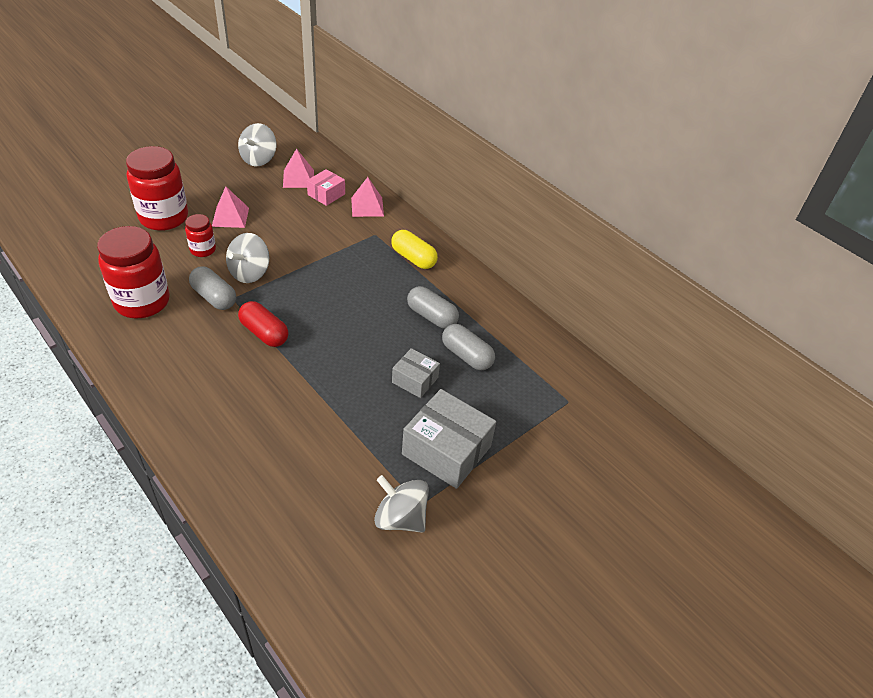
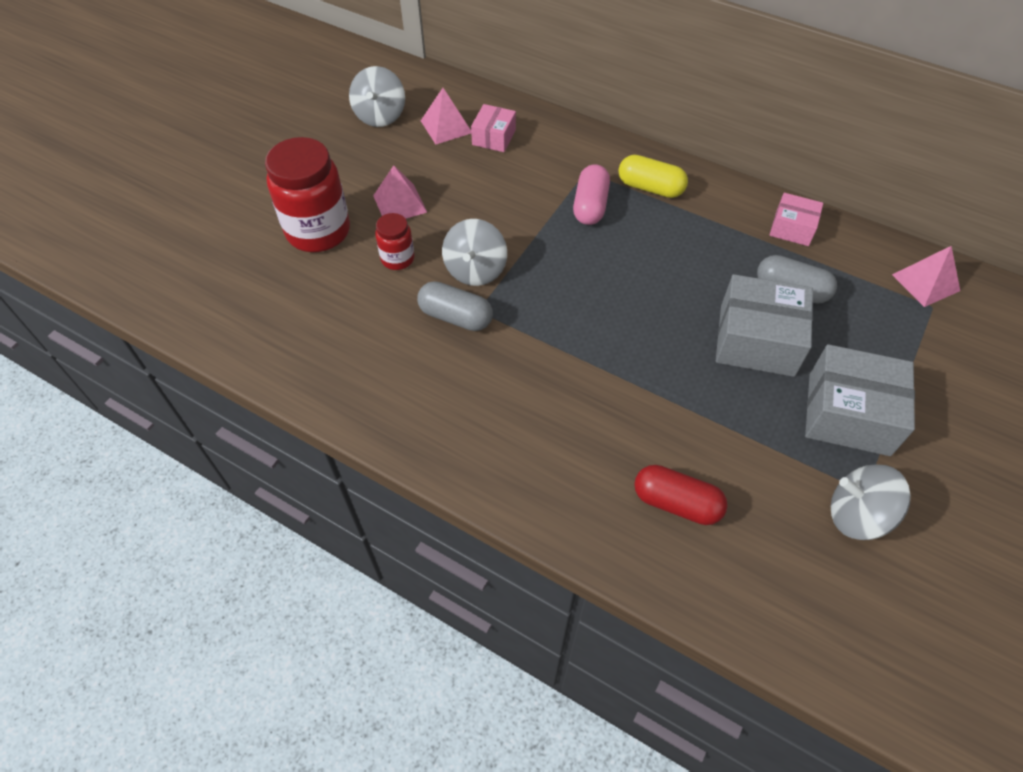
camera: 15 degrees left, 10 degrees up
(142, 302) = (372, 353): red jar -> none
(264, 333) = (547, 342): red capsule -> red capsule (676, 503)
(361, 257) = (590, 206): none -> pink capsule
(367, 207) = (552, 138): pink pyramid -> pink pyramid (925, 282)
(415, 380) = (756, 340): grey box -> grey box, size x1.78
(431, 316) = (720, 254): grey capsule -> none
(499, 316) = (792, 228): none -> pink box

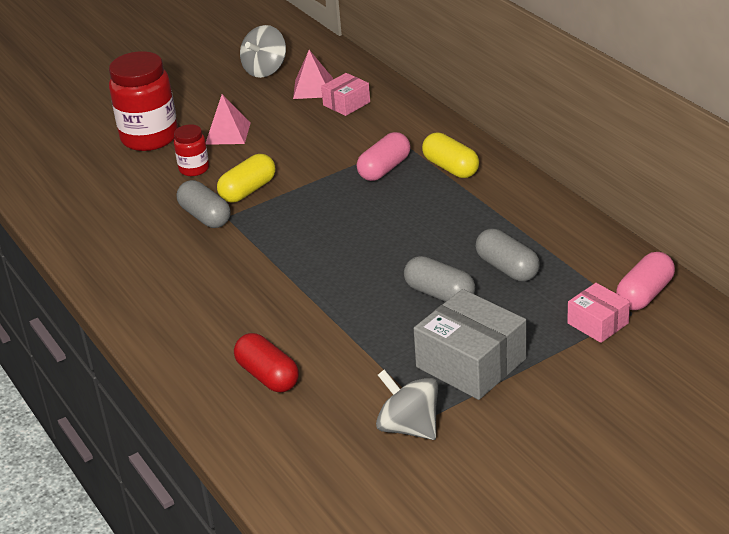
camera: 30 degrees right, 20 degrees down
(475, 270) = (248, 190): grey spinning top -> yellow capsule
(756, 340) = (439, 294): grey box -> grey capsule
(792, 228) = (554, 225): pink box -> pink box (598, 323)
(925, 282) = (644, 294): pink pyramid -> pink capsule

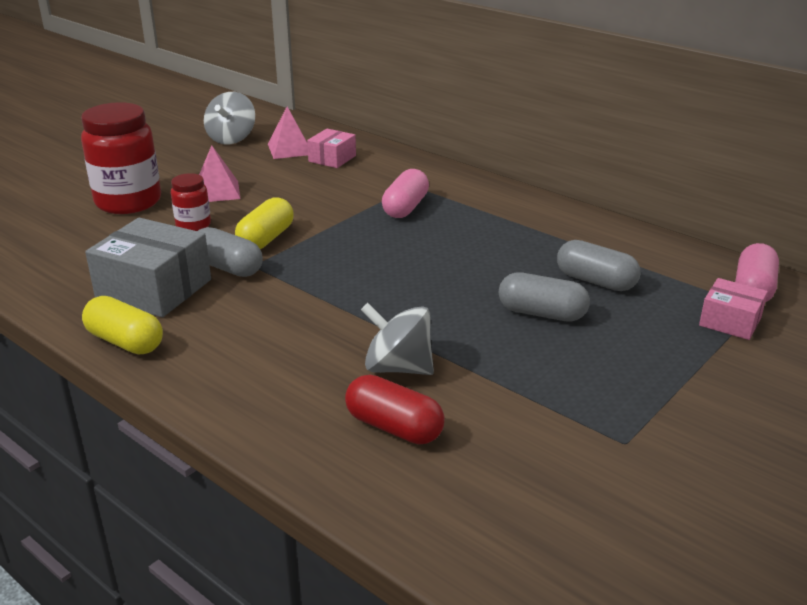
camera: 20 degrees left, 5 degrees down
(409, 427) = (607, 462): grey spinning top -> grey spinning top (398, 367)
(450, 168) = (473, 201): yellow capsule -> yellow capsule (125, 342)
(471, 363) = (627, 379): grey box -> grey box (154, 289)

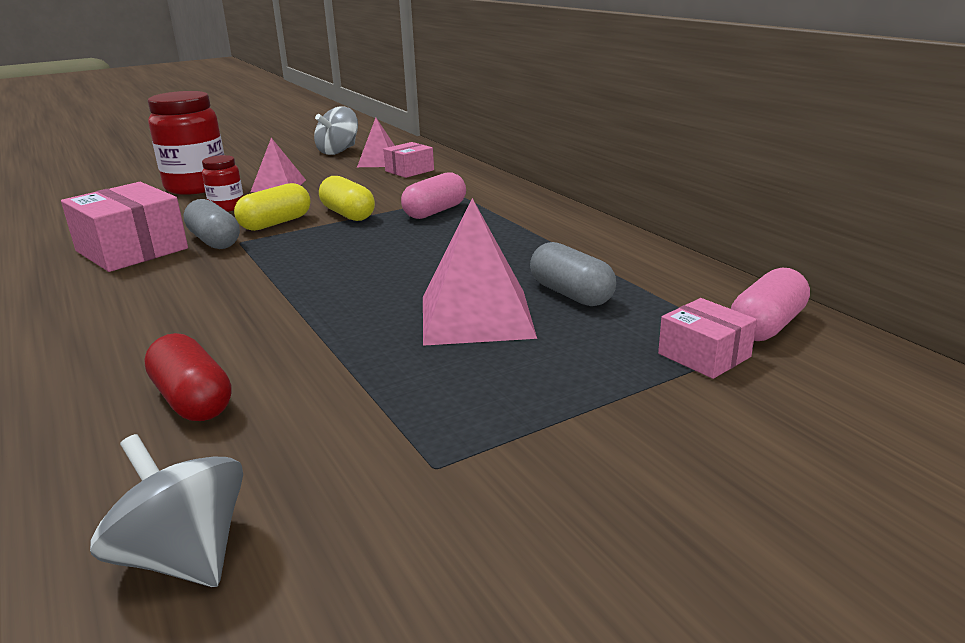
camera: 20 degrees right, 5 degrees down
(125, 342) = (53, 286): yellow capsule -> yellow capsule (348, 214)
(154, 289) = (132, 250): grey box -> pink box
(398, 367) = (266, 344): grey spinning top -> grey spinning top (184, 556)
(542, 313) = (476, 316): grey capsule -> pink pyramid

